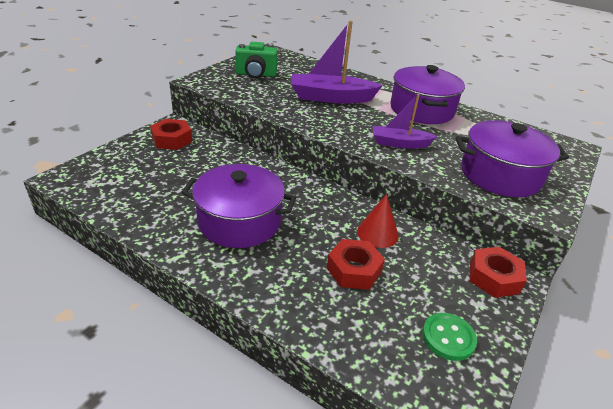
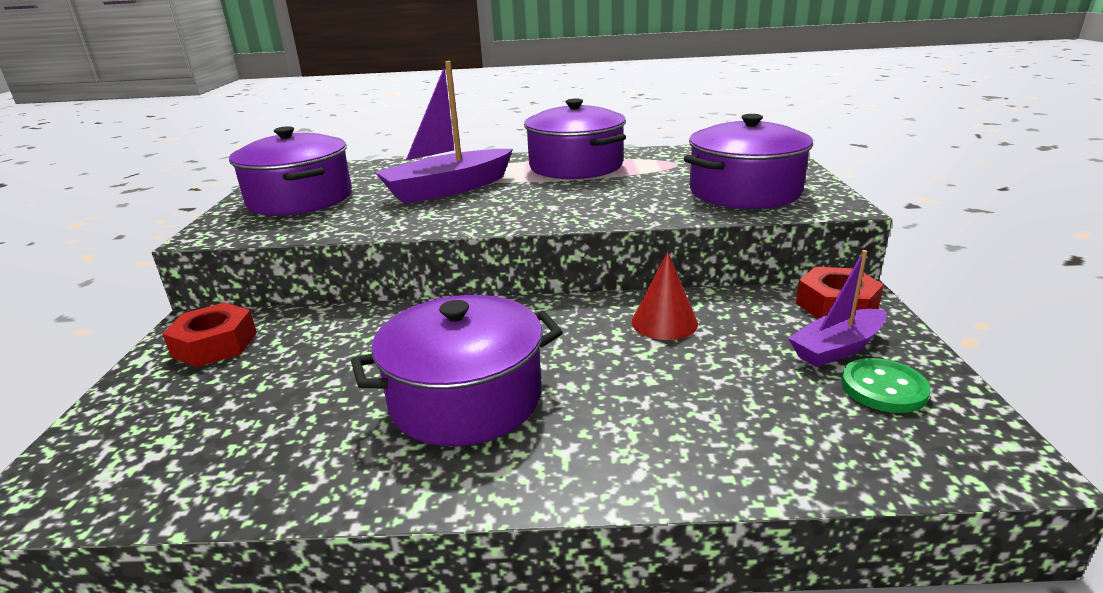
camera: 30 degrees left, 10 degrees down
(256, 74) = (300, 199): green camera -> purple pot
(354, 270) = (692, 375): red nut -> none
(399, 143) = (600, 203): purple boat -> purple boat (837, 348)

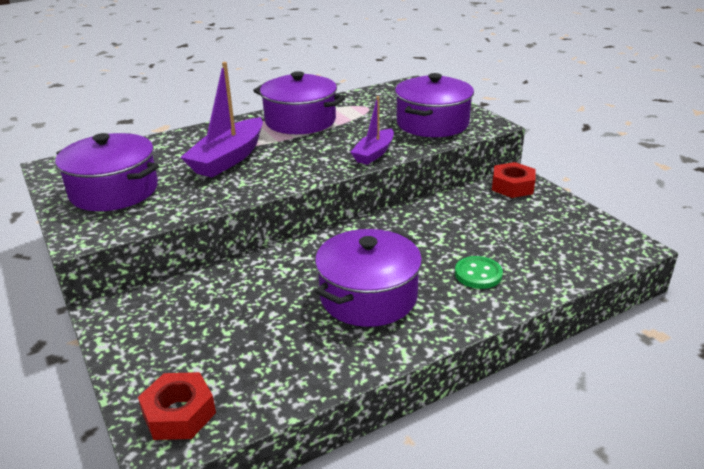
camera: 30 degrees left, 5 degrees up
(215, 344) = (149, 319): red nut -> red nut (179, 413)
(664, 322) = (433, 220): red cone -> none
(837, 348) = (531, 211): purple boat -> purple boat (374, 153)
(883, 388) = (566, 227): green button -> green button (478, 274)

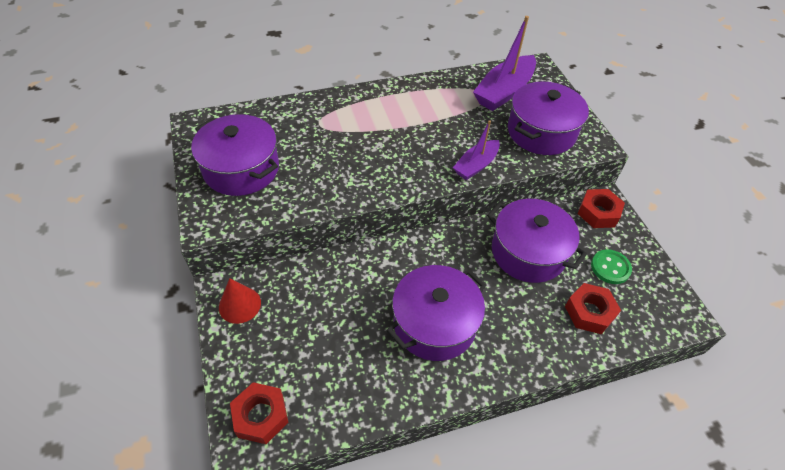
camera: 10 degrees right, 20 degrees up
(131, 320) = (239, 305): none -> red cone
(228, 158) = (345, 145): purple boat -> purple boat (504, 91)
(300, 121) = (419, 103): purple pot -> purple pot (528, 252)
(478, 274) = (535, 319): green button -> green button (610, 267)
(533, 259) = (589, 312): none -> red nut

